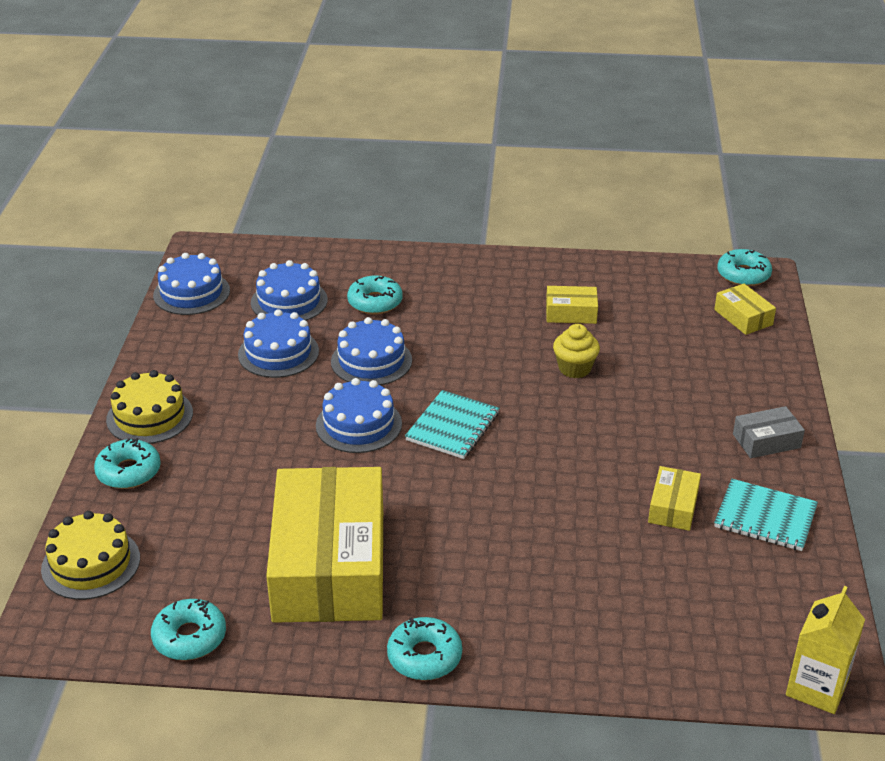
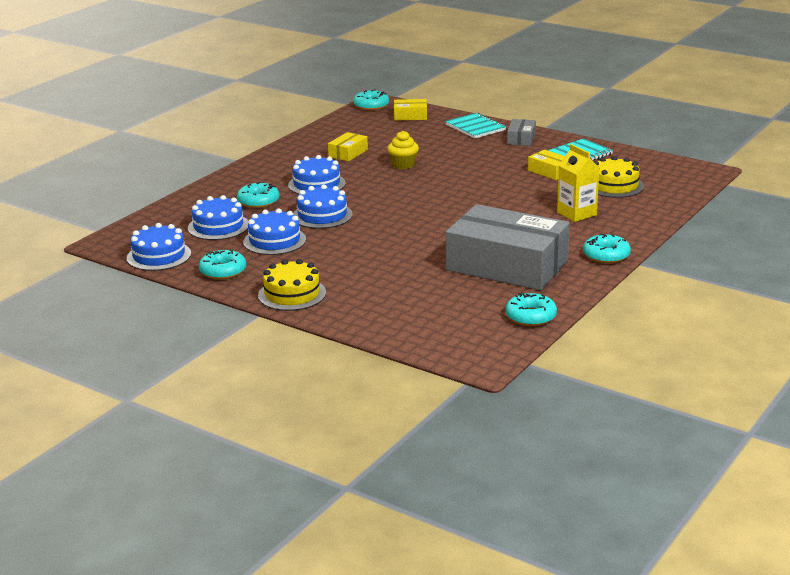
camera: 60 degrees left, 10 degrees down
(91, 563) = (429, 337): yellow cake -> yellow cake (614, 185)
(128, 472) = (346, 310): turquoise donut -> turquoise donut (223, 271)
(329, 565) = (507, 265): yellow box -> grey box
(358, 424) = (383, 232): blue cake -> blue cake (316, 184)
(452, 427) = (418, 207): turquoise notebook -> turquoise notebook (475, 127)
(816, 687) = (704, 175): yellow carton -> yellow carton (576, 214)

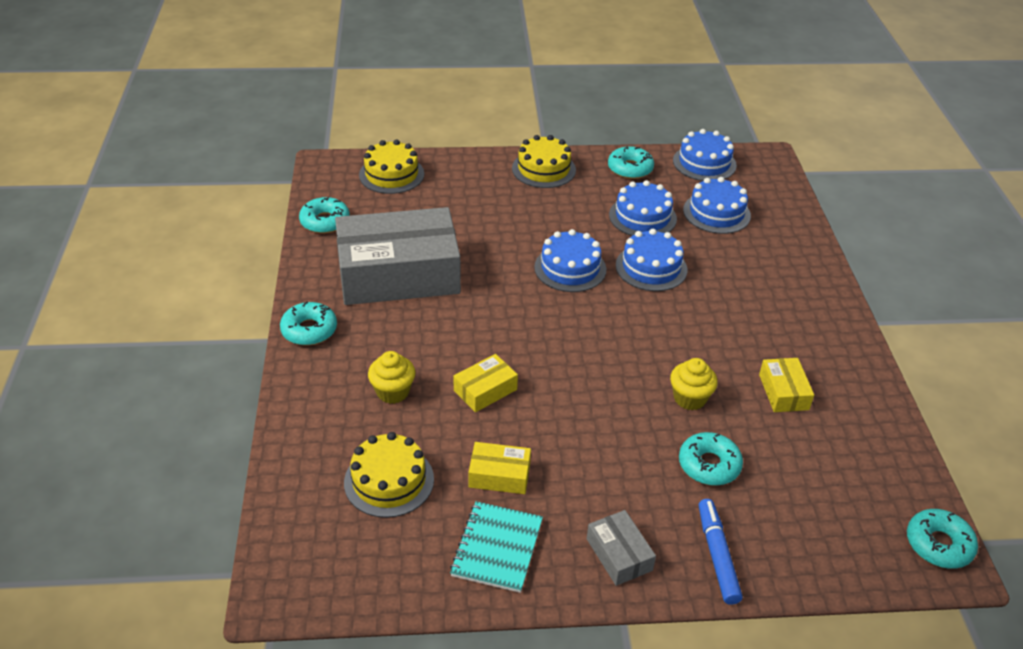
camera: 140 degrees right, 15 degrees up
(258, 201) = (738, 260): turquoise donut -> turquoise donut (709, 465)
(316, 184) = (728, 314): blue cake -> blue cake (570, 268)
(410, 116) = (845, 541): yellow box -> yellow box (485, 390)
(430, 334) = (391, 174): none -> yellow cake
(475, 127) = (717, 555): turquoise notebook -> blue marker
(576, 214) = (393, 392): yellow carton -> yellow cupcake

